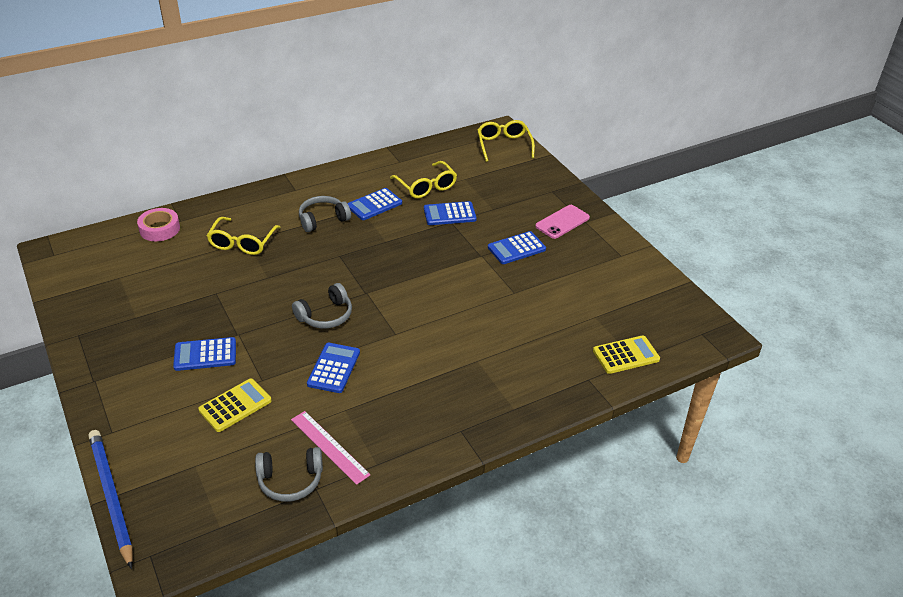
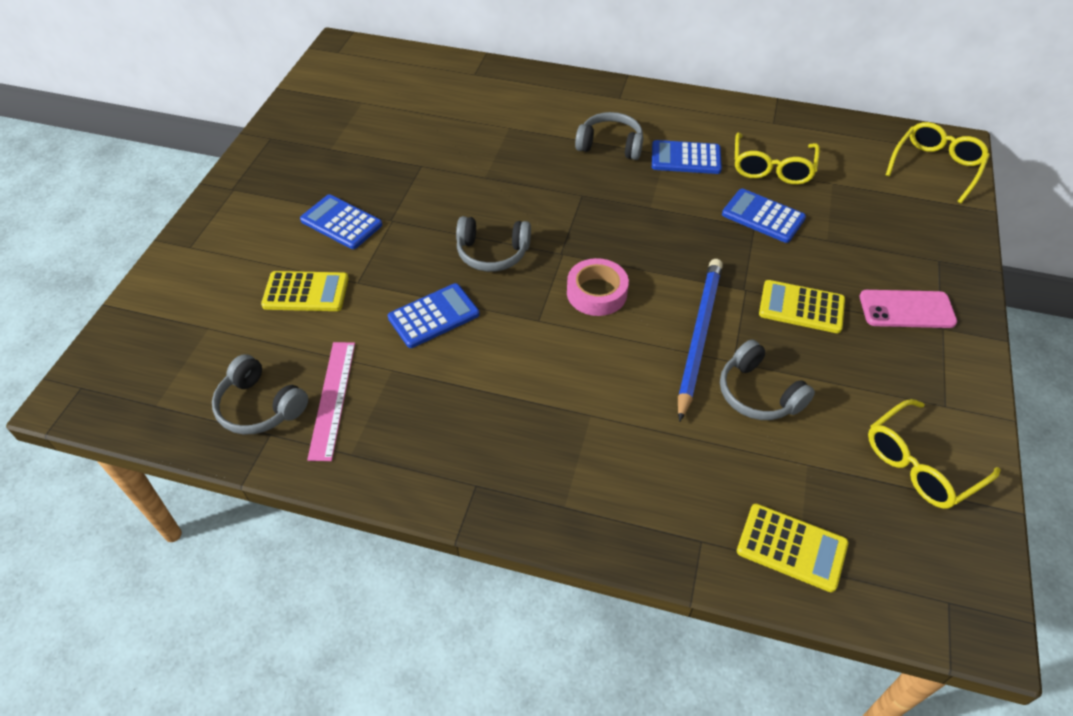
camera: 45 degrees right, 10 degrees up
(111, 497) = (120, 308): blue pencil -> blue pencil (698, 336)
(160, 229) = (447, 73): pink tape -> pink tape (596, 293)
(242, 243) = (503, 127): yellow glasses -> yellow glasses (920, 464)
(516, 248) = (801, 307): blue calculator -> yellow calculator
(541, 300) = (758, 393): none -> grey headphones

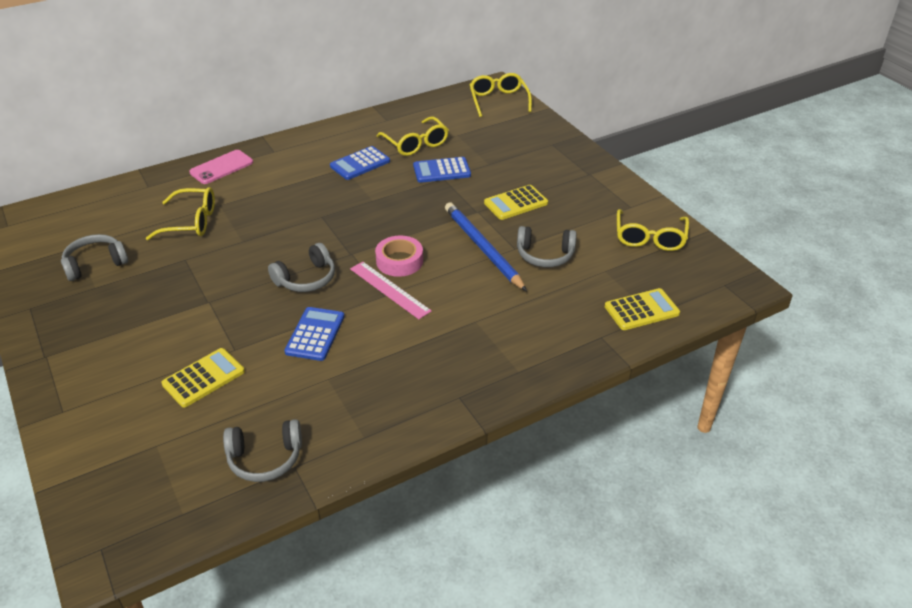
camera: 45 degrees left, 10 degrees down
(332, 399) = (310, 419): pink ruler -> pink ruler (389, 290)
(341, 222) = (171, 324): blue calculator -> none
(467, 131) = (191, 222): none -> yellow glasses
(610, 145) = (303, 180): grey headphones -> grey headphones (95, 264)
(906, 309) = (565, 175): pink phone -> pink phone (221, 167)

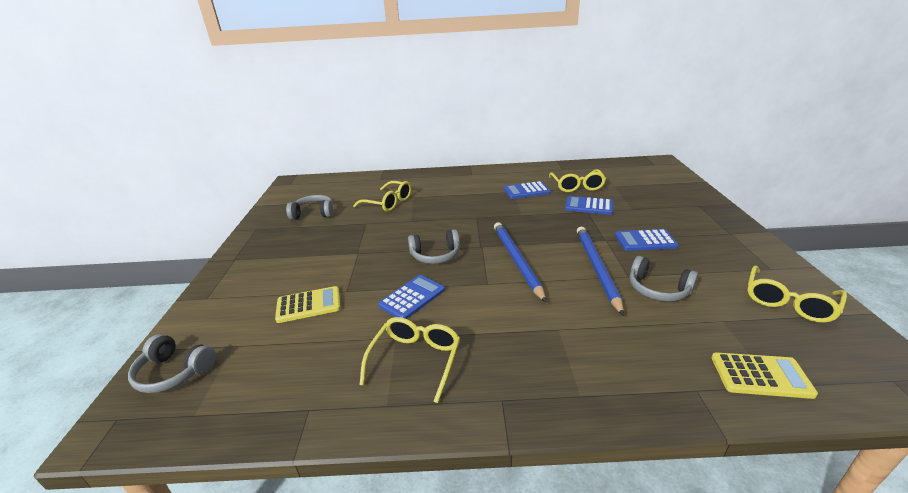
camera: 30 degrees right, 10 degrees down
(221, 167) = (432, 177): pink phone -> none
(265, 458) = (293, 390): grey headphones -> grey headphones (174, 372)
(389, 290) = (494, 280): pink ruler -> none
(399, 261) = (516, 261): pink tape -> blue pencil
(498, 100) = (660, 170): yellow glasses -> yellow glasses (415, 359)
(516, 203) = (645, 241): yellow calculator -> blue calculator

